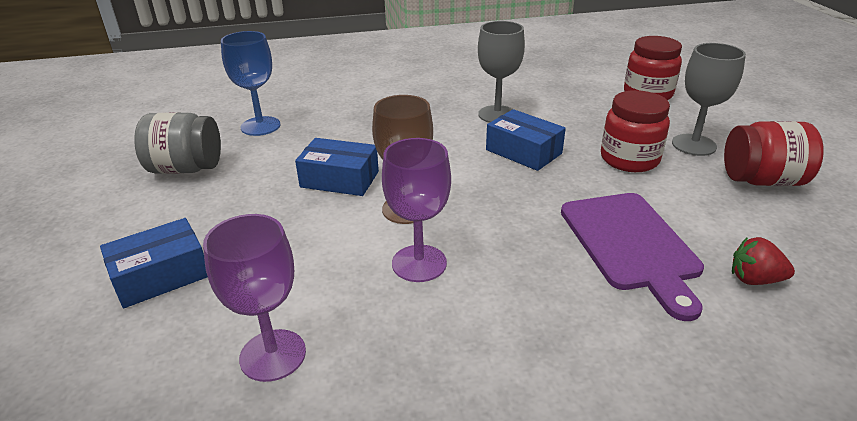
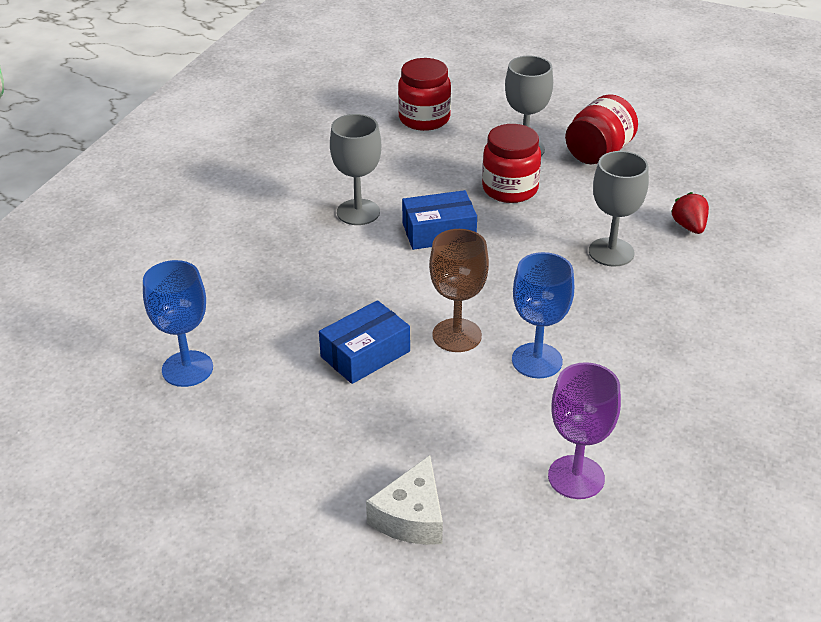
camera: 55 degrees left, 5 degrees up
(161, 275) = (411, 516): blue box -> white cheese
(186, 168) = (222, 452): grey jar -> none
(419, 263) = (537, 360): purple goblet -> blue goblet
(631, 245) = (611, 252): purple cutting board -> grey goblet
(754, 279) = (689, 226): red strawberry -> red strawberry turned 120 degrees clockwise

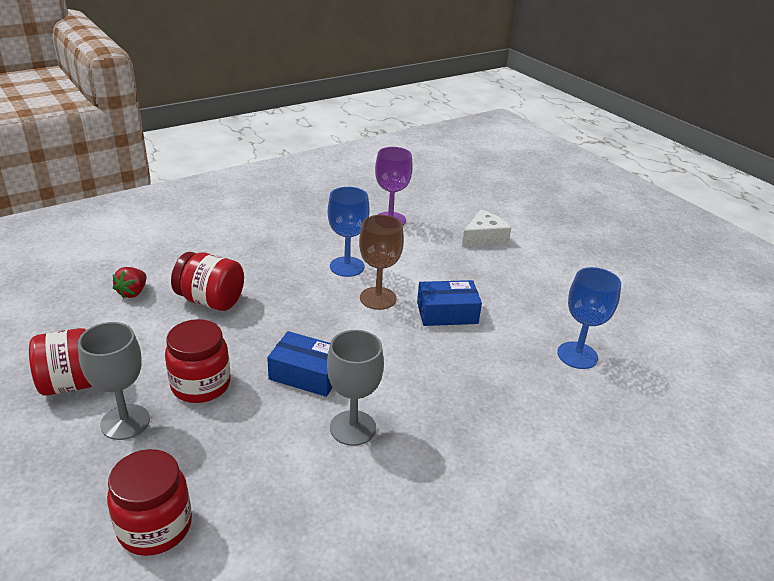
camera: 150 degrees left, 5 degrees down
(611, 252) = (210, 301): grey goblet -> red jar

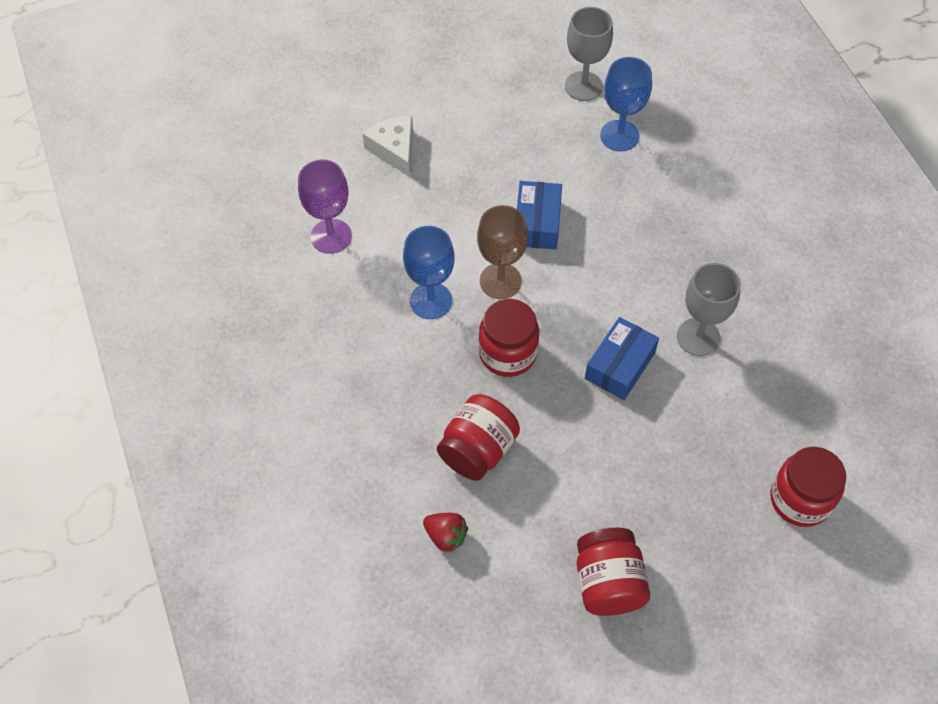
camera: 75 degrees left, 25 degrees up
(125, 422) = (672, 530): grey goblet -> grey goblet (583, 86)
(201, 385) = (625, 462): red jar -> red jar (507, 353)

